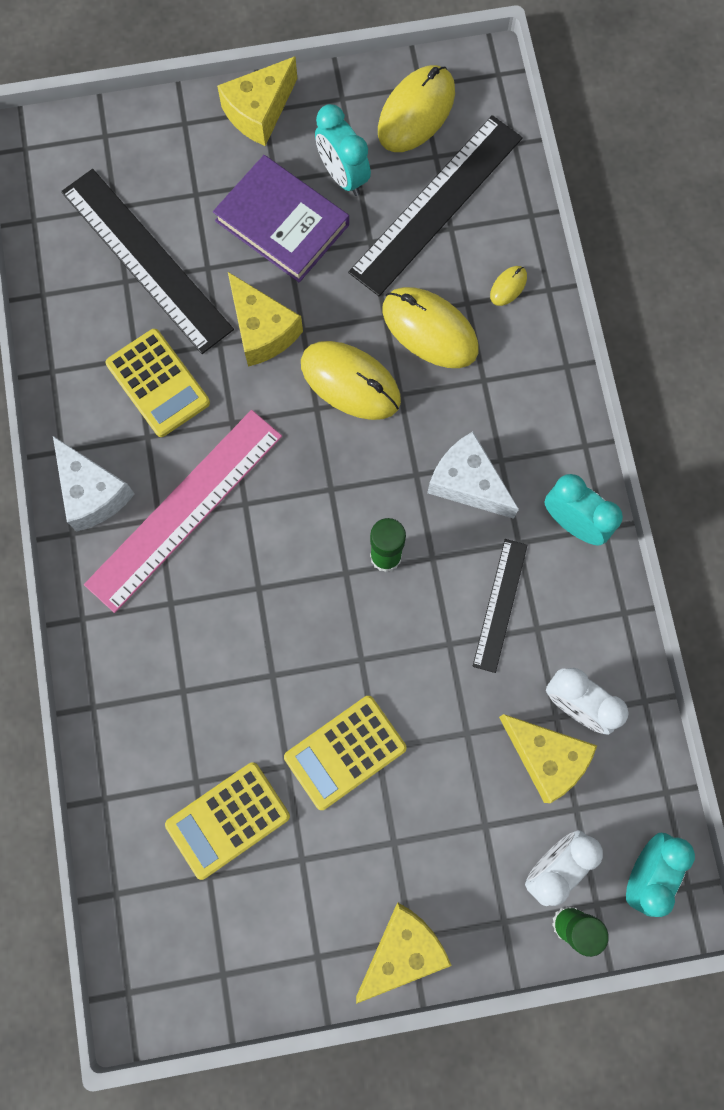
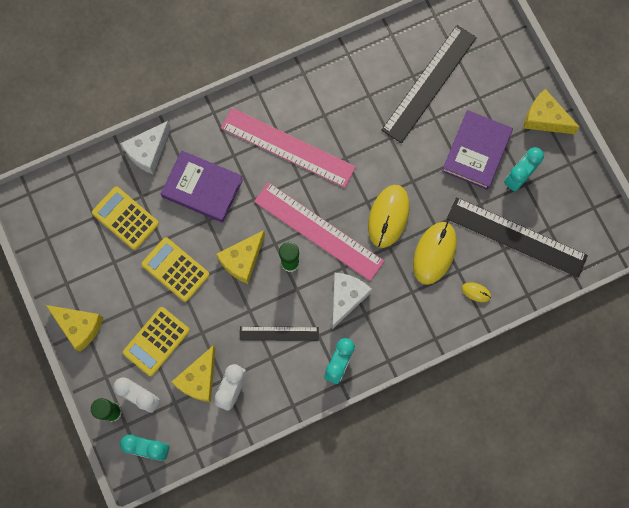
camera: 75 degrees right, 0 degrees up
(92, 493) = (284, 96): white cheese -> white cheese (148, 152)
(158, 383) = (357, 112): yellow calculator -> yellow calculator (156, 341)
(212, 670) = (202, 188): none -> purple book
(262, 330) = (405, 159): yellow cheese -> yellow cheese (242, 260)
(344, 497) = (318, 231): none -> pink ruler
(416, 112) = (575, 209): yellow mouse -> none

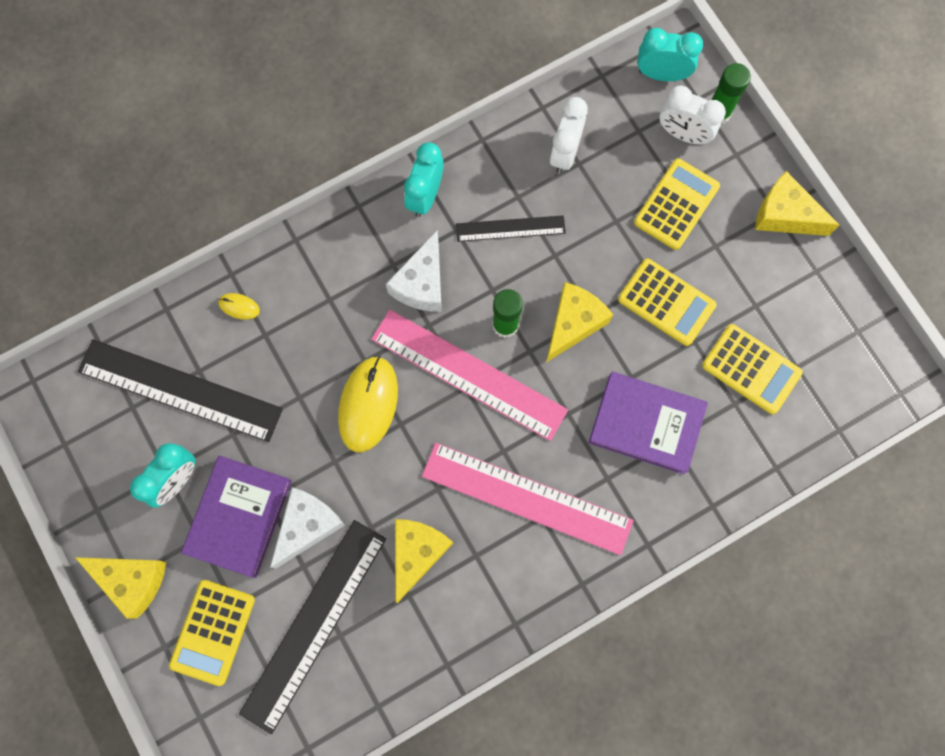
camera: 175 degrees right, 0 degrees up
(148, 152) = (736, 473): white cheese -> white cheese (307, 526)
(199, 379) = (611, 162): yellow cheese -> yellow cheese (417, 553)
(434, 253) = (299, 356): yellow mouse -> none
(492, 84) = (213, 632): none -> yellow calculator

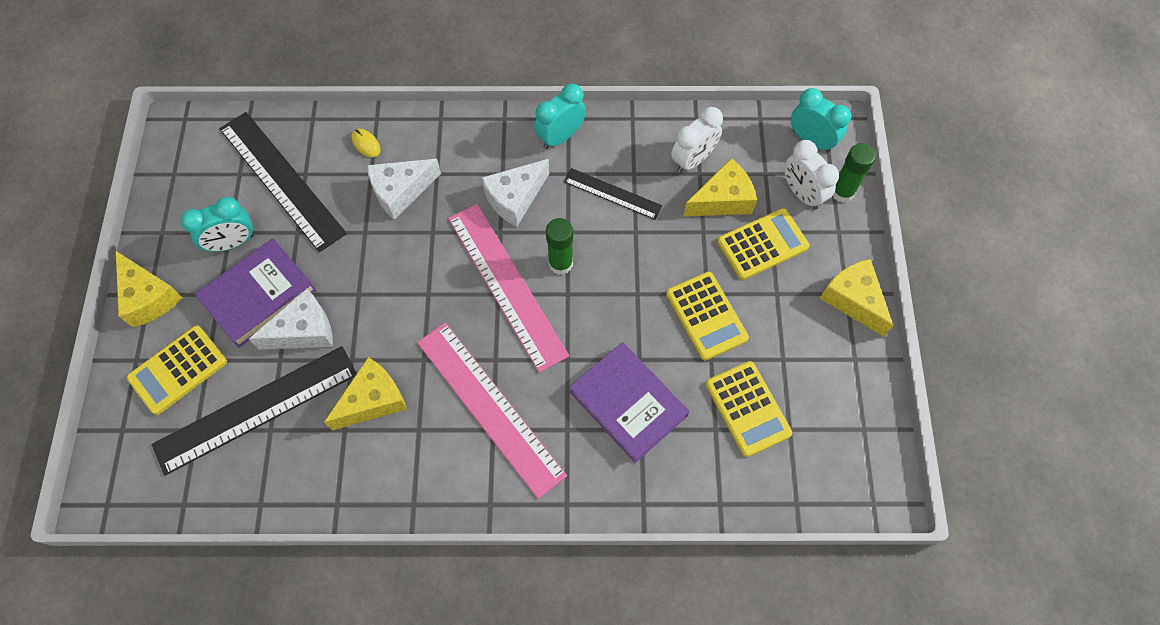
camera: 30 degrees right, 10 degrees down
(307, 337) = (400, 191): none -> white cheese
(368, 404) = (413, 265): yellow mouse -> none
(573, 323) = (617, 291): yellow cheese -> yellow cheese (722, 200)

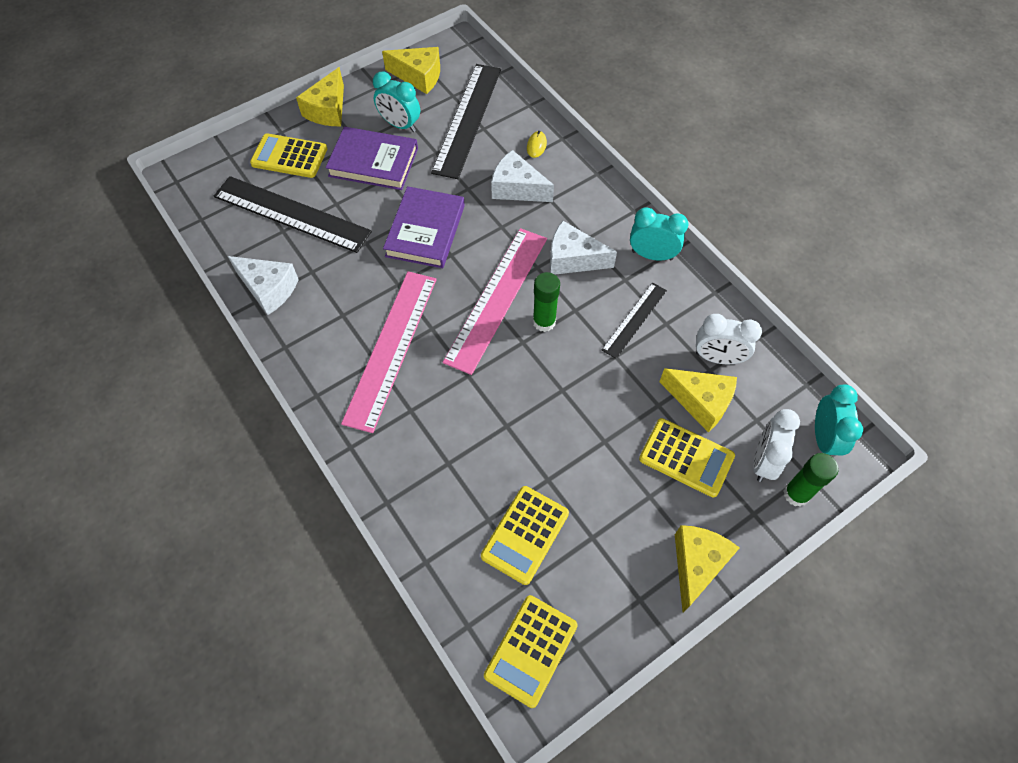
camera: 55 degrees right, 5 degrees down
(304, 331) = (367, 203): white cheese -> white cheese (268, 289)
(373, 400) = (345, 274): yellow cheese -> yellow cheese (419, 77)
(612, 194) = (634, 320): black ruler -> black ruler turned 45 degrees clockwise
(628, 404) = (462, 440): purple book -> purple book (425, 231)
(706, 316) = (583, 453): yellow calculator -> yellow calculator (531, 650)

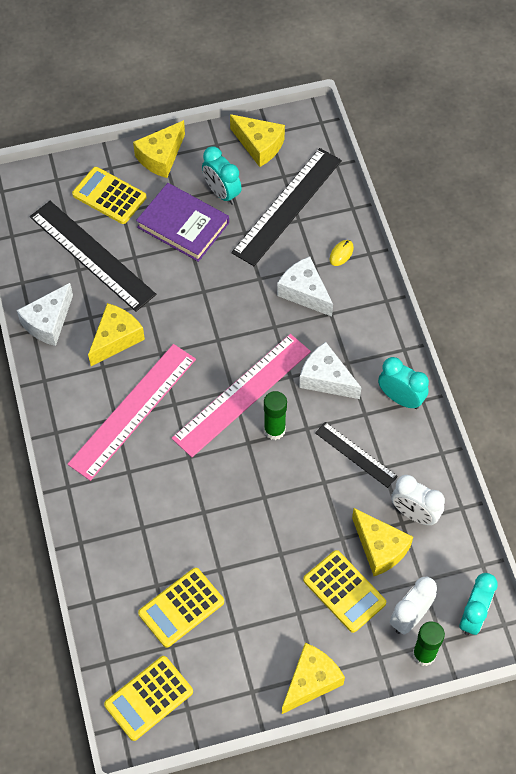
camera: 20 degrees right, 0 degrees up
(268, 289) = (48, 322): white cheese -> white cheese turned 75 degrees clockwise
(346, 284) = (116, 339): none -> yellow cheese
(425, 231) = (204, 309): purple book -> none
(634, 320) = (356, 454): black ruler -> black ruler turned 75 degrees clockwise

